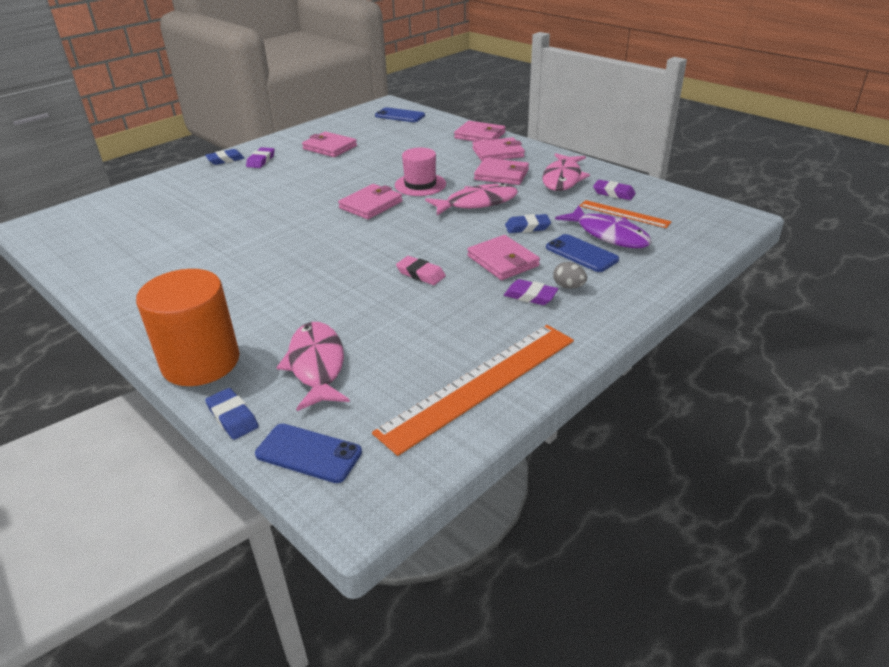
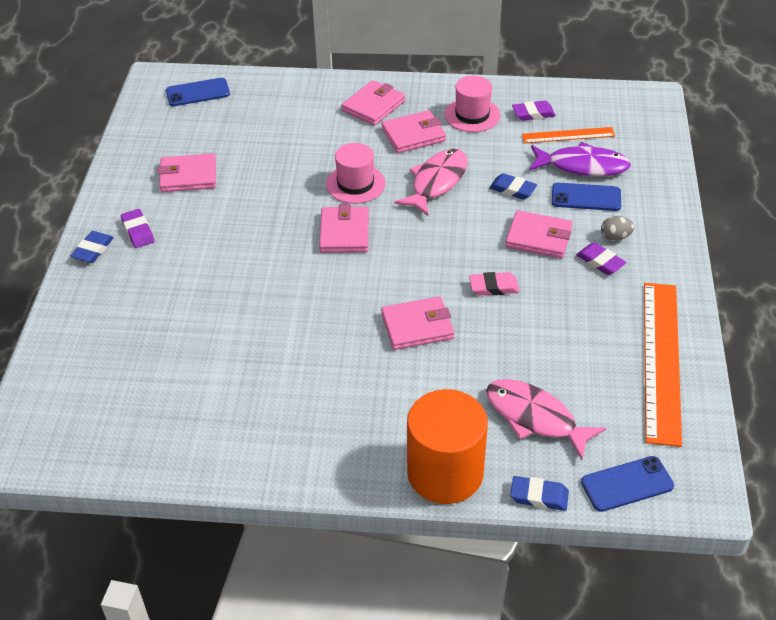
camera: 40 degrees left, 10 degrees up
(480, 135) = (324, 88): pink wallet -> pink wallet (417, 326)
(527, 227) = (512, 189): blue eraser -> blue eraser turned 75 degrees clockwise
(530, 296) = (600, 262): purple eraser -> purple eraser turned 60 degrees clockwise
(562, 179) = (472, 115): pink fish -> pink hat

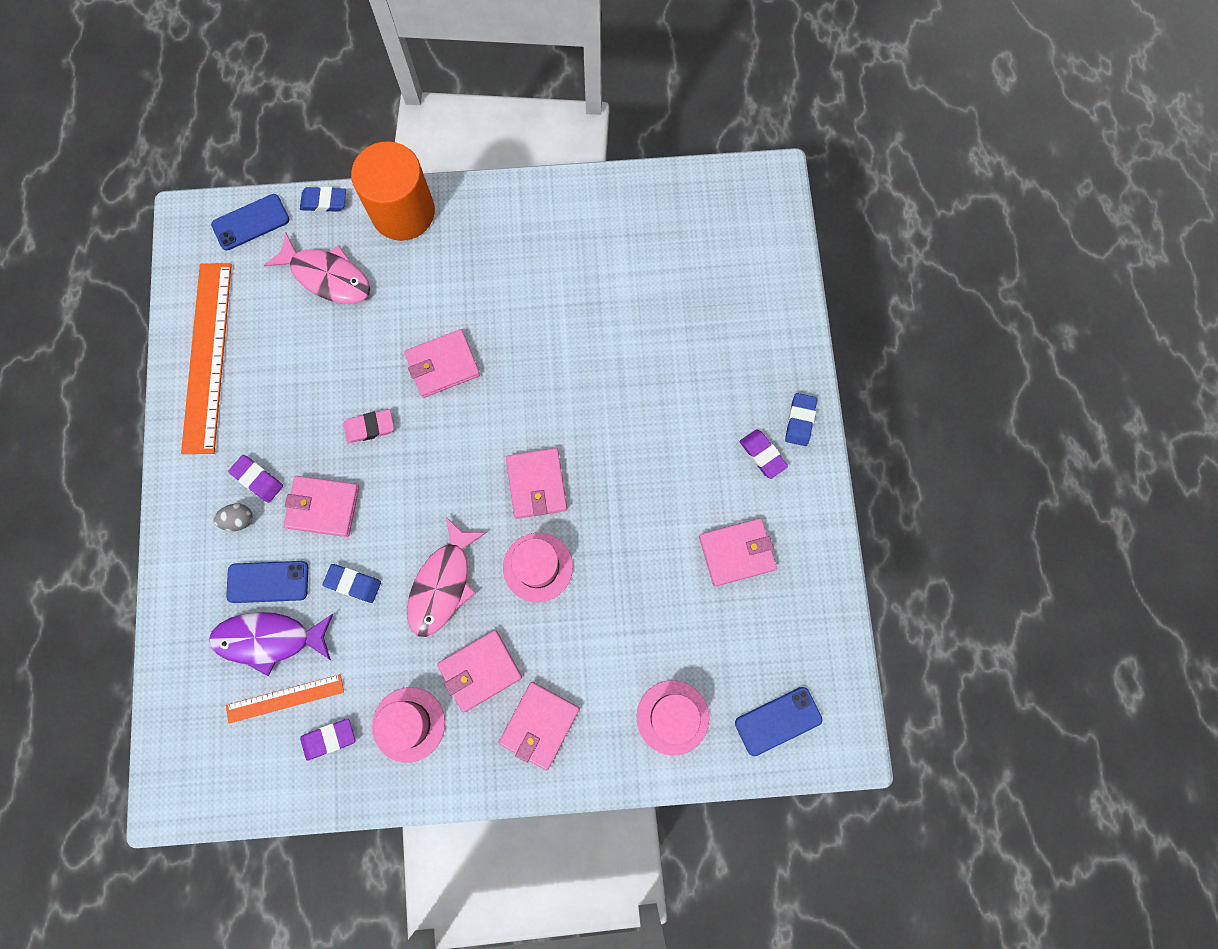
camera: 170 degrees right, 30 degrees up
(274, 101) = (672, 717): none -> pink hat

